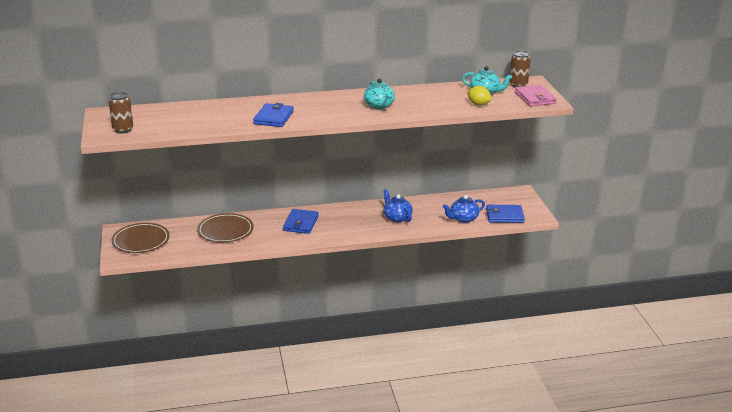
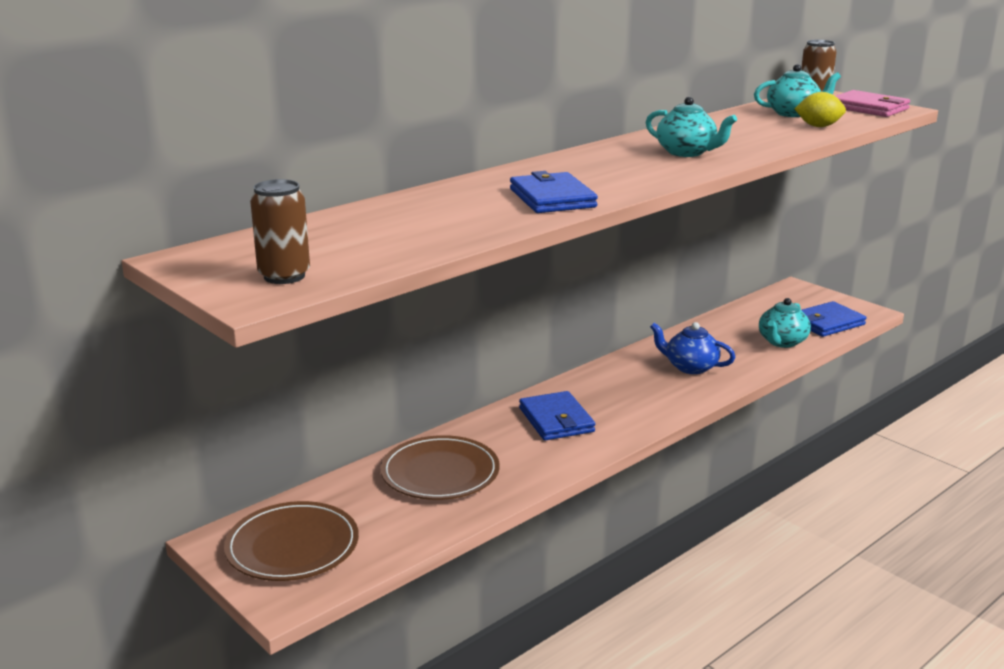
camera: 30 degrees left, 5 degrees down
(463, 219) = (782, 342): blue teapot -> turquoise teapot

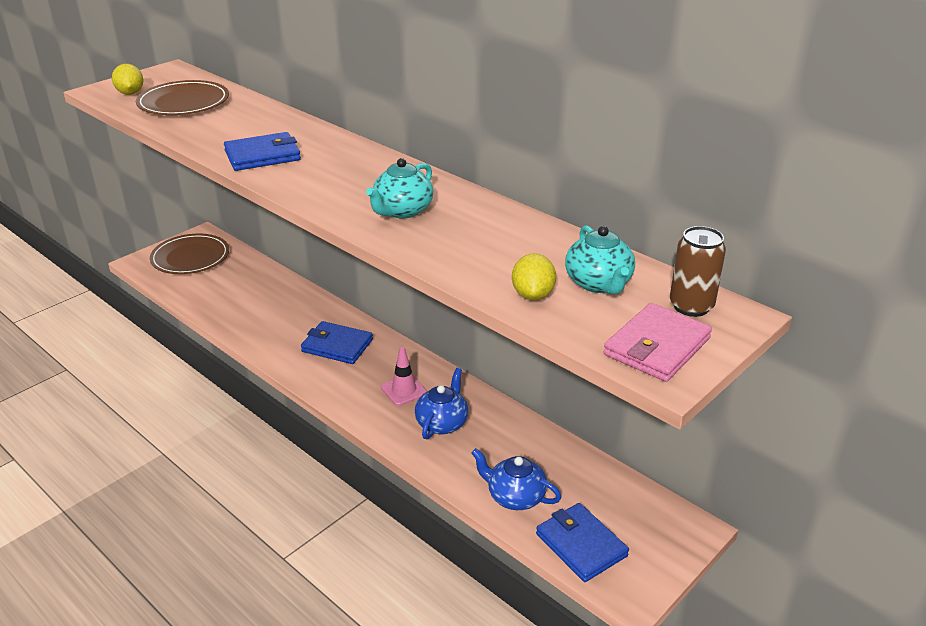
camera: 85 degrees right, 10 degrees up
(284, 276) = (130, 93): brown can -> yellow lemon
(440, 473) = (264, 299): brown plate -> brown plate (183, 102)
(556, 420) = (337, 345): blue wallet -> blue wallet turned 45 degrees clockwise
(640, 384) = (404, 390): none -> pink traffic cone
(782, 342) = (515, 497): turquoise teapot -> blue teapot

